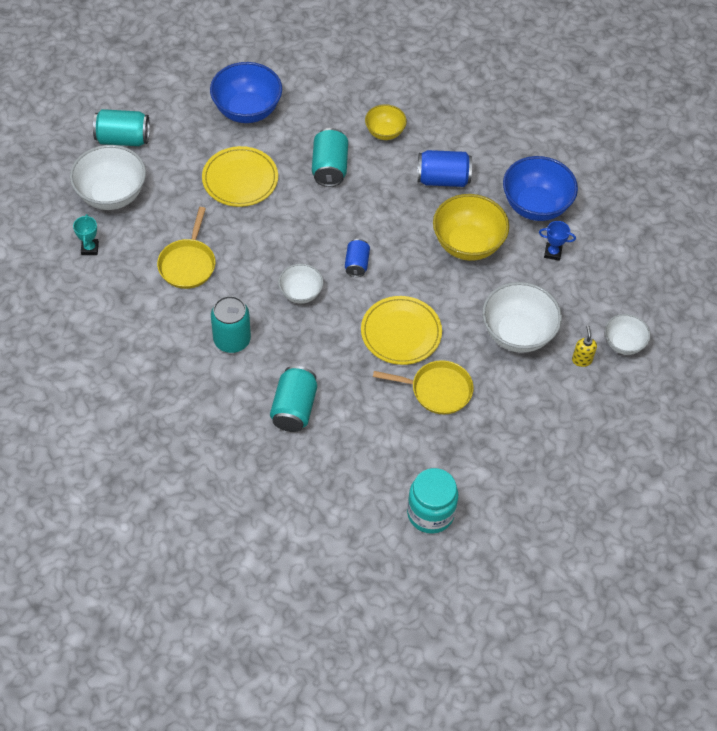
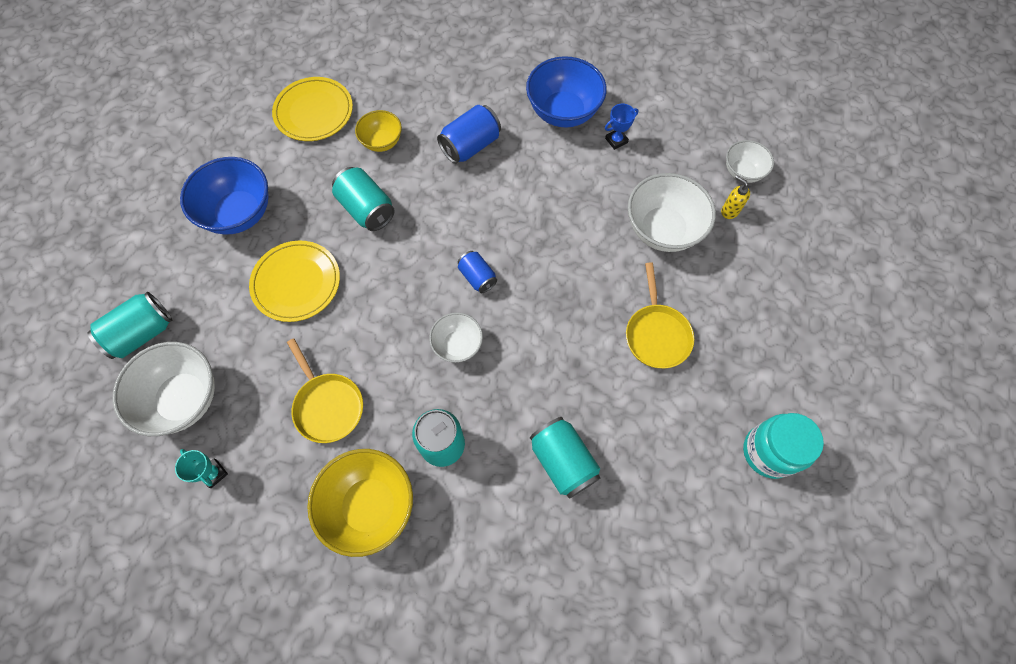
camera: 40 degrees left, 10 degrees up
(401, 332) = (576, 308): yellow plate -> yellow plate (314, 112)
(437, 390) = (656, 334): yellow pan -> yellow pan turned 120 degrees clockwise
(467, 244) = (546, 185): yellow bowl -> yellow bowl (369, 506)

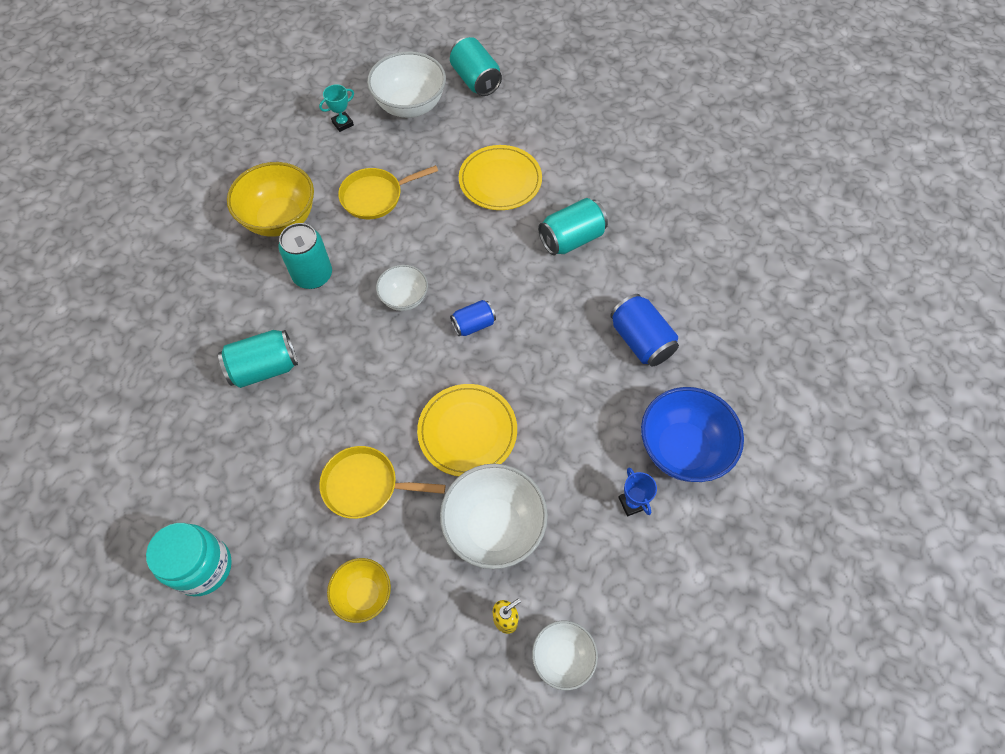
camera: 100 degrees right, 5 degrees down
(239, 213) = (583, 142): blue bowl -> none
(314, 112) = (700, 203): yellow plate -> yellow plate (467, 431)
(382, 142) = (654, 258): yellow bowl -> yellow bowl (363, 594)

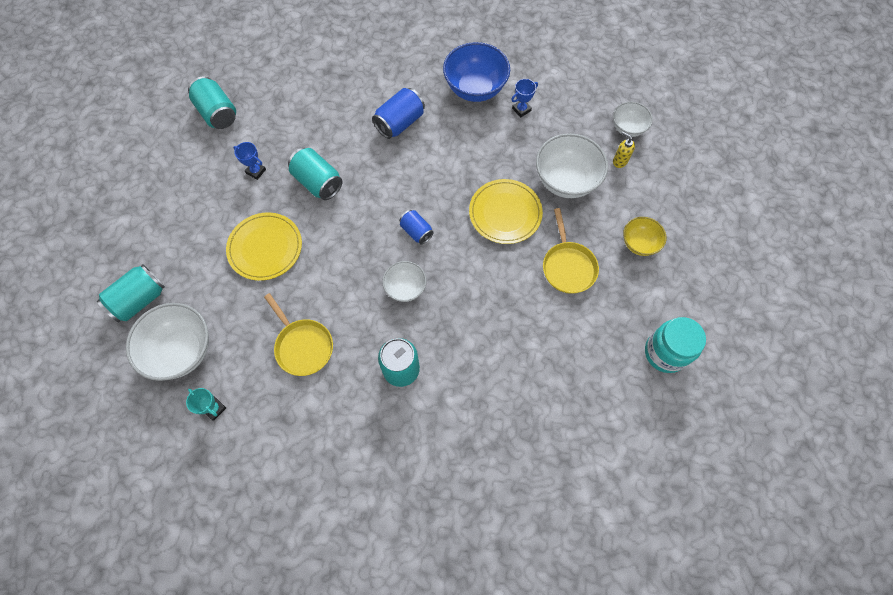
camera: 105 degrees left, 5 degrees up
(264, 368) = (500, 374): turquoise can -> turquoise can (217, 113)
(280, 219) = (346, 423): yellow bowl -> none
(602, 184) = (256, 171): none -> blue trophy

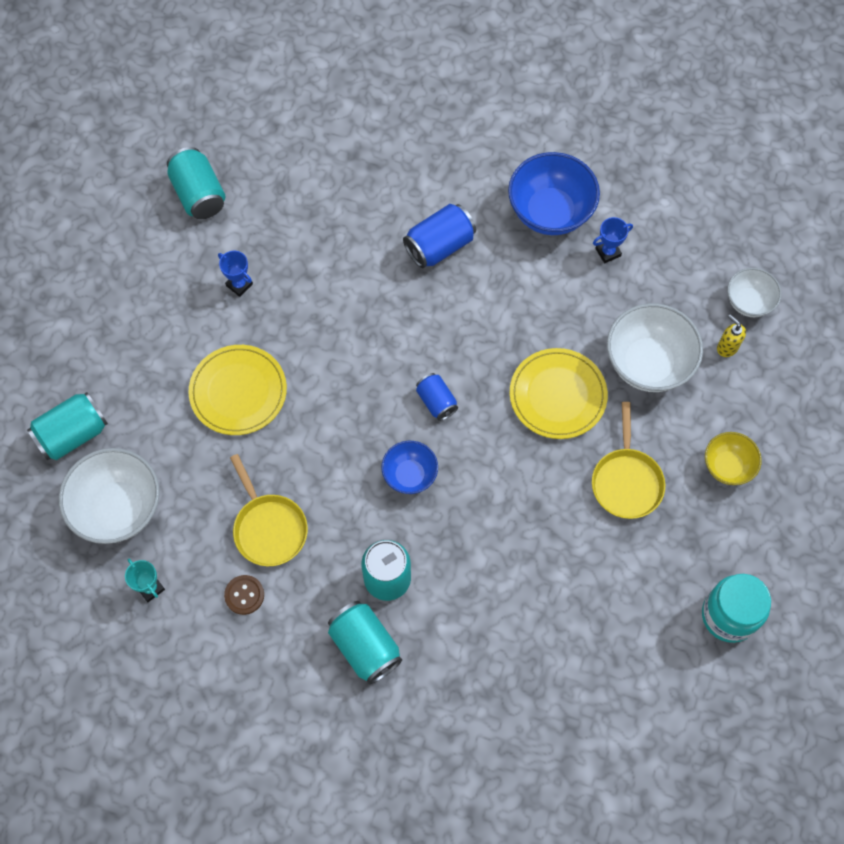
camera: 10 degrees right, 0 degrees up
(290, 401) = (244, 595): none -> brown button
(318, 182) = (318, 313): turquoise can -> turquoise can (365, 646)
(405, 288) = (410, 475): white bowl -> blue bowl

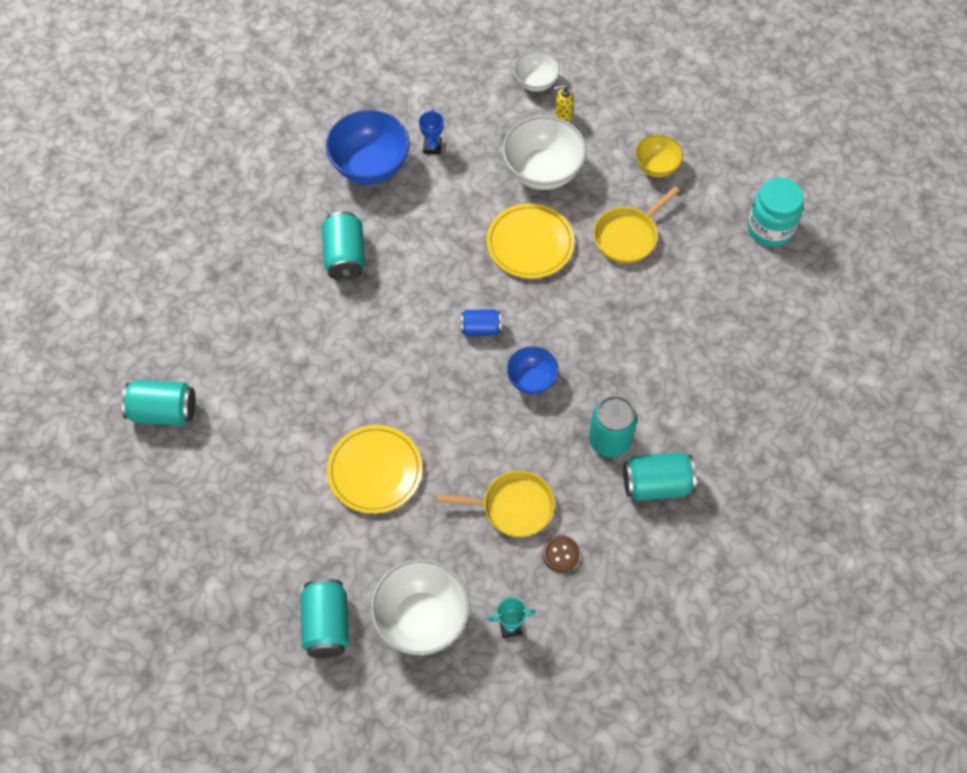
camera: 60 degrees left, 5 degrees down
(239, 285) = (275, 422): blue trophy -> none
(439, 246) = (345, 256): blue can -> turquoise can
(626, 481) = (628, 236): yellow pan -> yellow pan turned 105 degrees clockwise

